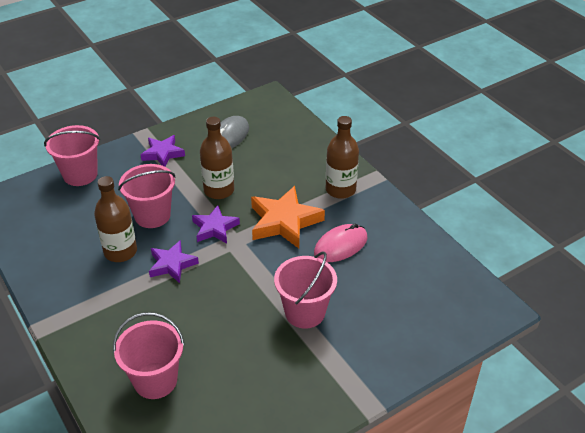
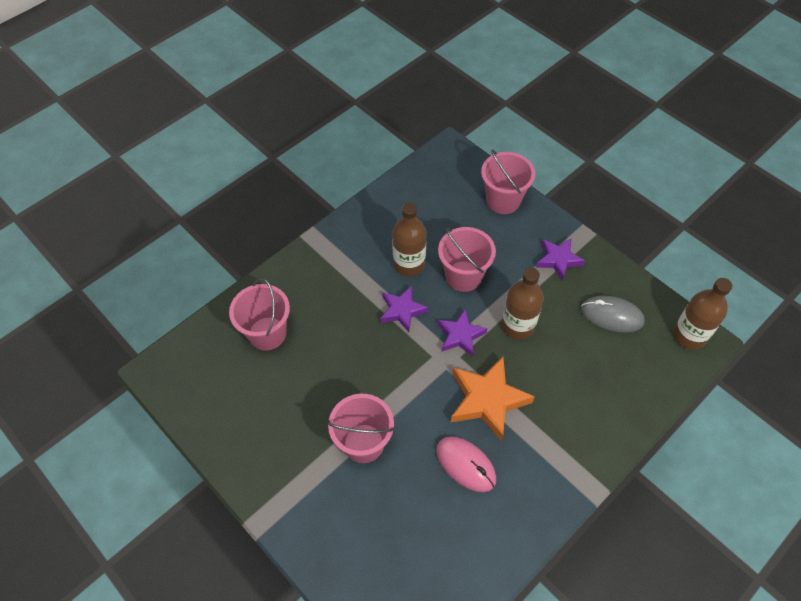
camera: 80 degrees right, 15 degrees up
(340, 189) = (558, 451): brown bottle -> brown bottle (689, 335)

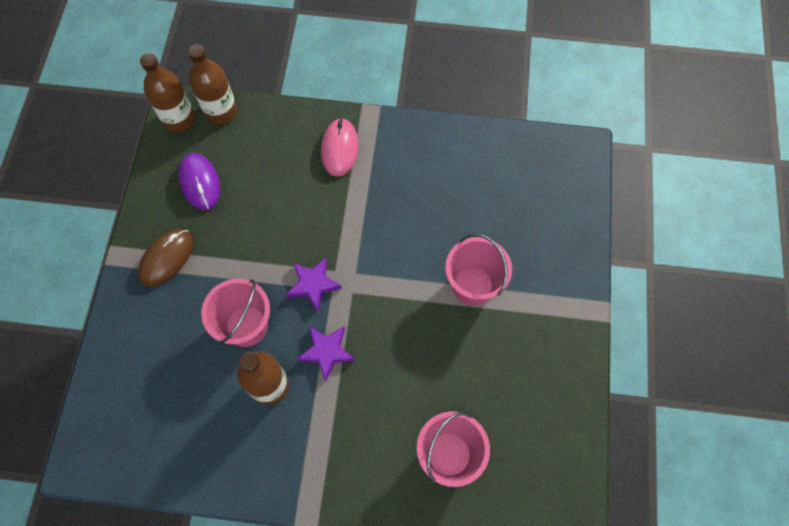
camera: 130 degrees left, 10 degrees up
(466, 464) = (424, 202): pink mouse -> pink mouse (339, 148)
(487, 400) = (357, 223): orange star -> none
(503, 200) = (122, 355): pink bucket -> none
(518, 326) = (267, 246): brown bottle -> brown bottle (221, 111)
(558, 260) = (166, 258): purple star -> brown mouse
(612, 315) = (200, 182): grey mouse -> purple mouse

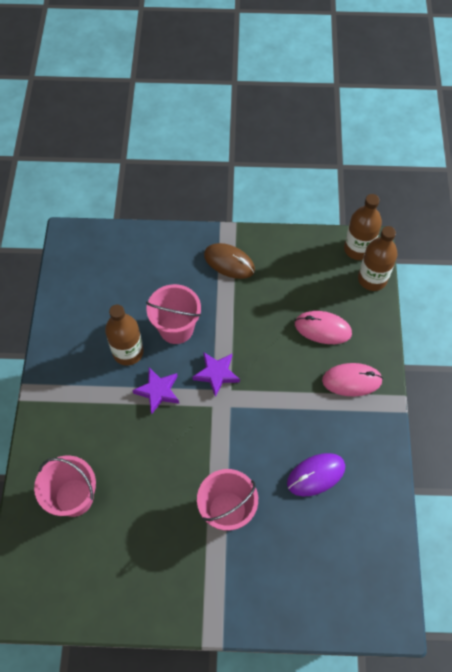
camera: 85 degrees right, 5 degrees down
(200, 182) = (300, 274): purple mouse -> purple mouse (316, 475)
(274, 168) = (322, 329): none -> pink mouse

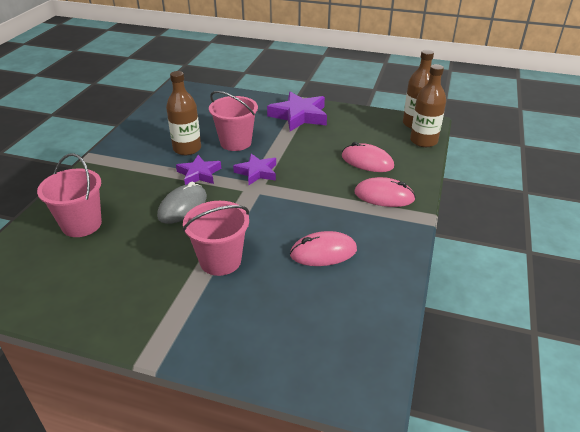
camera: 15 degrees right, 25 degrees down
(162, 446) = (182, 206): none -> grey mouse
(229, 262) = (299, 116): brown mouse -> purple star
(316, 475) = (323, 252): purple mouse -> pink mouse

